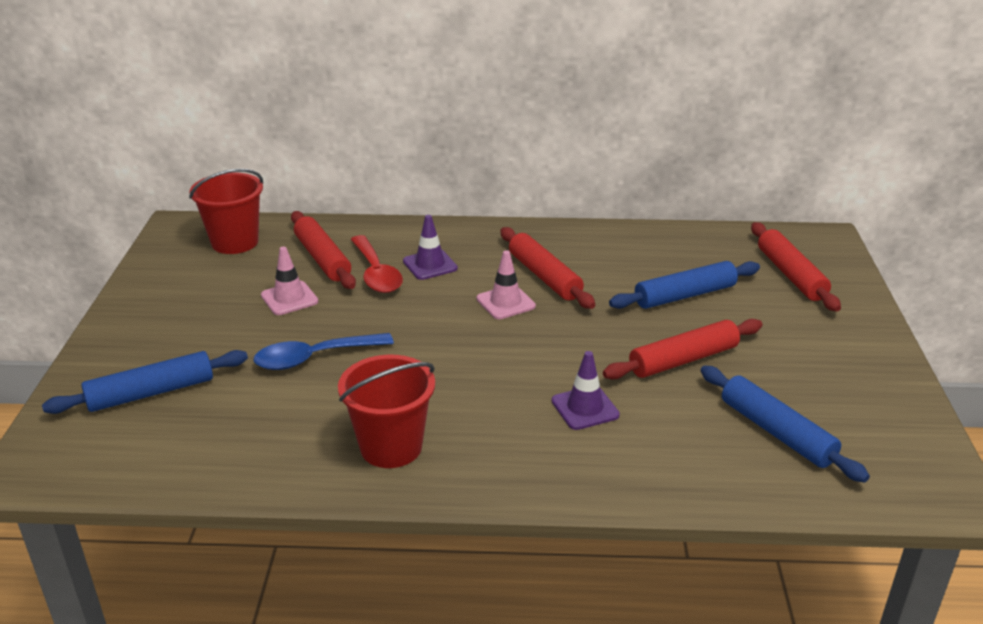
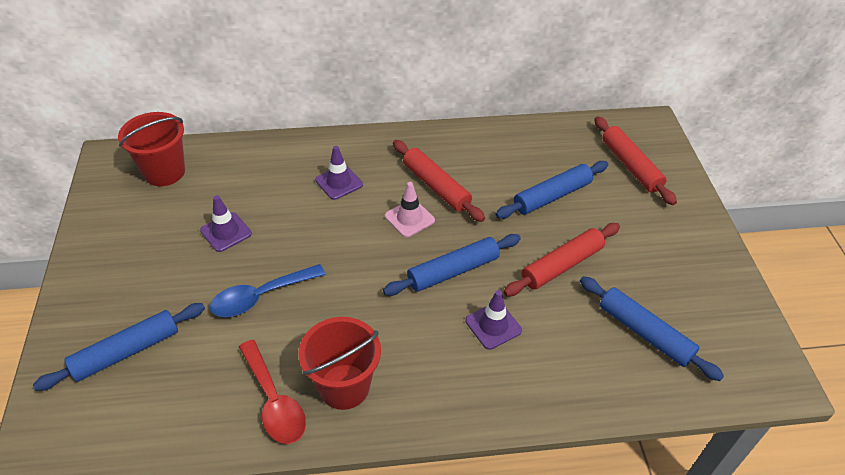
camera: 10 degrees left, 15 degrees up
(289, 298) = (226, 232): pink traffic cone -> purple traffic cone
(322, 258) = (245, 184): red rolling pin -> none
(376, 273) = (295, 196): red spoon -> red spoon (274, 401)
(547, 354) = (453, 271): none -> blue rolling pin

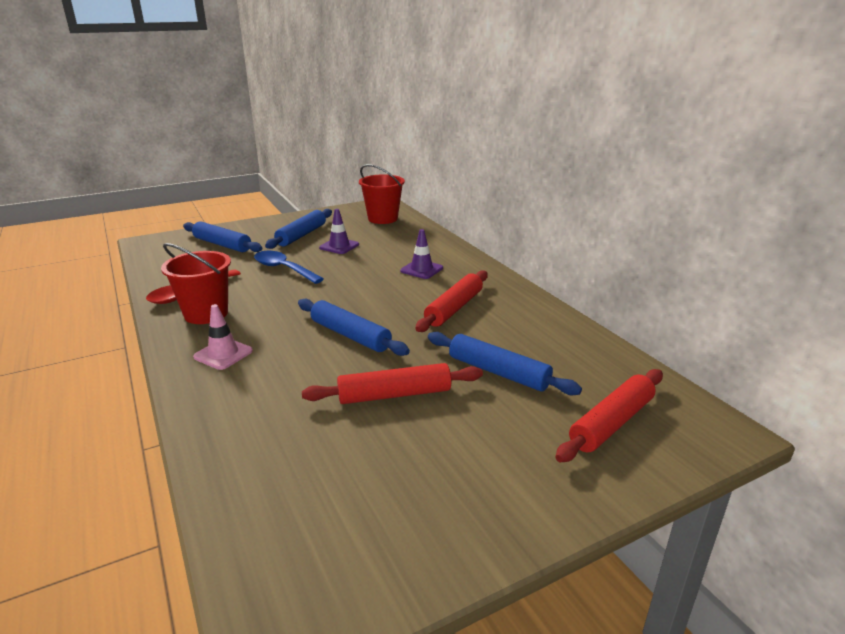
camera: 70 degrees right, 20 degrees down
(409, 218) = (402, 304): pink traffic cone -> pink traffic cone (223, 354)
(493, 325) = (291, 367): purple traffic cone -> none
(562, 265) = (394, 394): red rolling pin -> red rolling pin turned 45 degrees counterclockwise
(644, 333) = (318, 471): blue rolling pin -> blue rolling pin (301, 235)

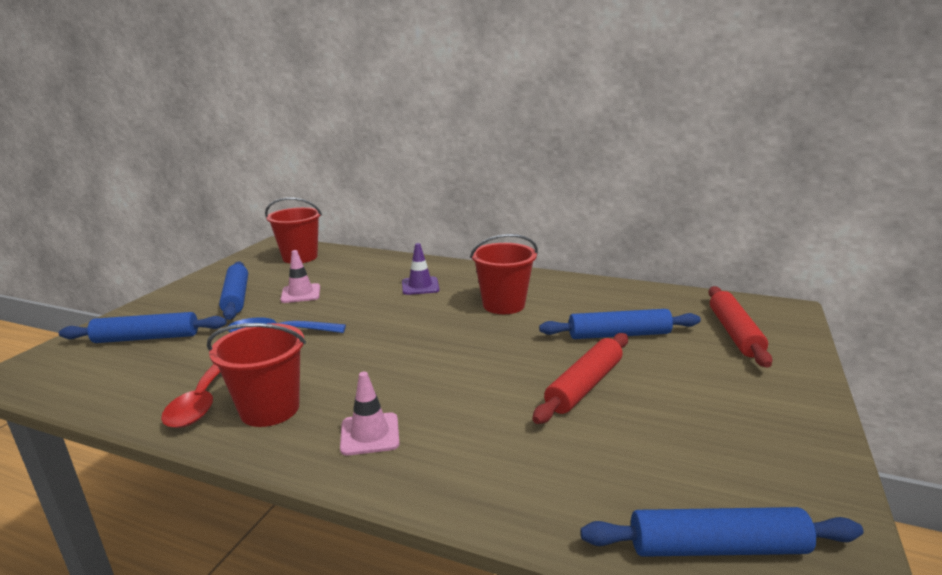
camera: 40 degrees left, 5 degrees down
(339, 246) = (301, 294): purple traffic cone -> pink traffic cone
(350, 335) = (461, 360): blue rolling pin -> blue rolling pin (717, 547)
(454, 308) = (503, 305): red rolling pin -> red bucket

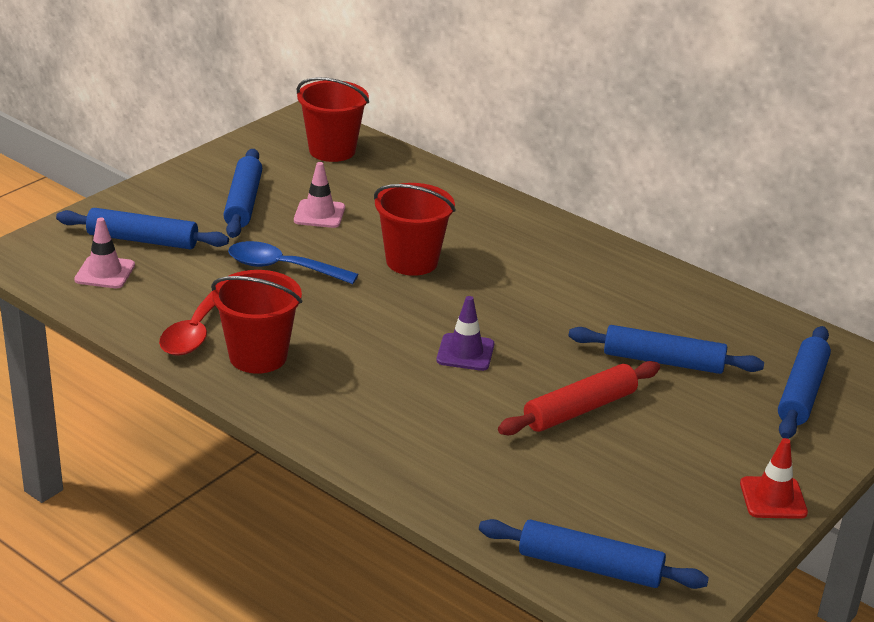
camera: 15 degrees right, 10 degrees up
(370, 434) = (344, 404): pink traffic cone -> pink traffic cone (105, 273)
(420, 286) = (467, 236): purple traffic cone -> purple traffic cone (465, 352)
(503, 305) = (554, 288): red bucket -> red bucket (412, 261)
(734, 333) = (802, 392): red rolling pin -> blue rolling pin
(803, 420) = (773, 498): none -> red traffic cone

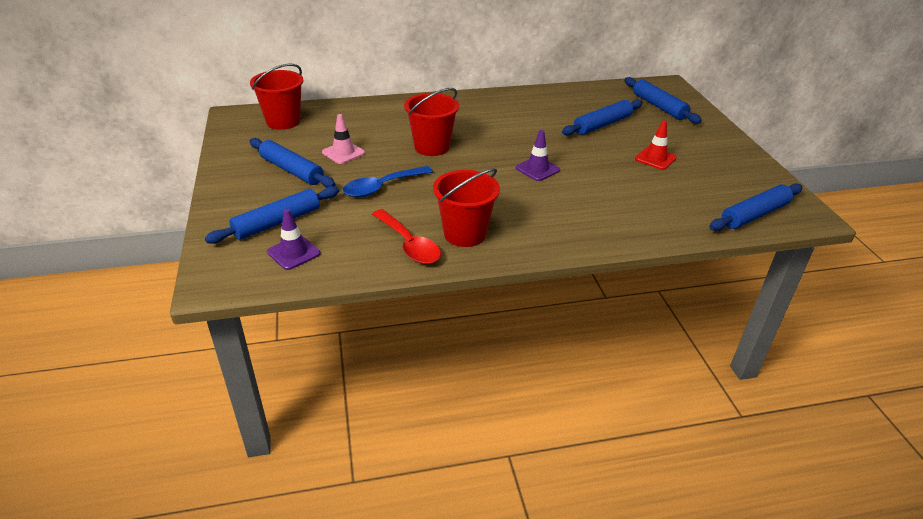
camera: 50 degrees left, 5 degrees up
(105, 273) = (293, 253): pink traffic cone -> purple traffic cone
(580, 409) = (621, 161): red rolling pin -> none
(773, 498) = (733, 147): red traffic cone -> red traffic cone (655, 158)

